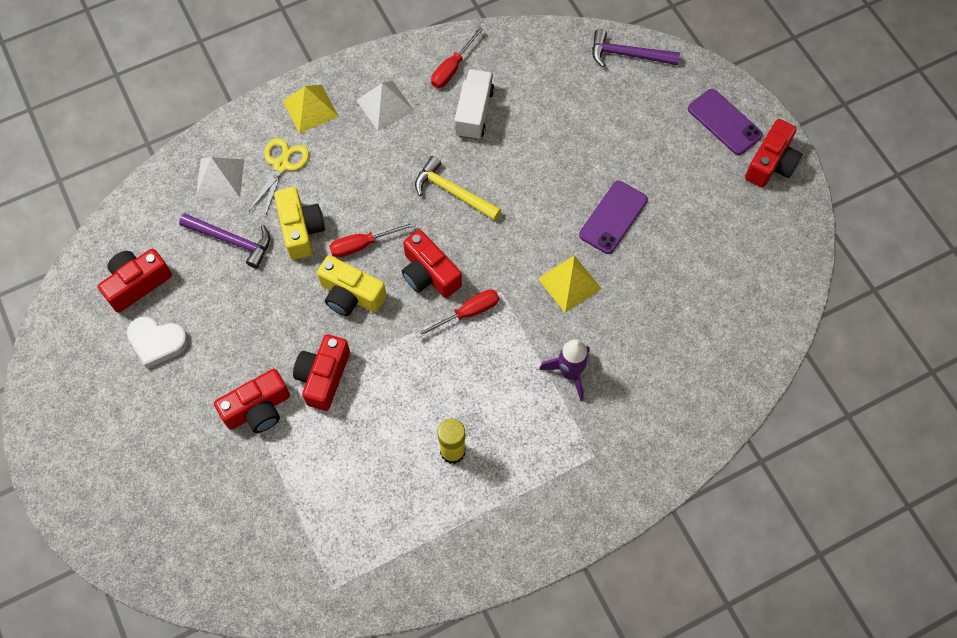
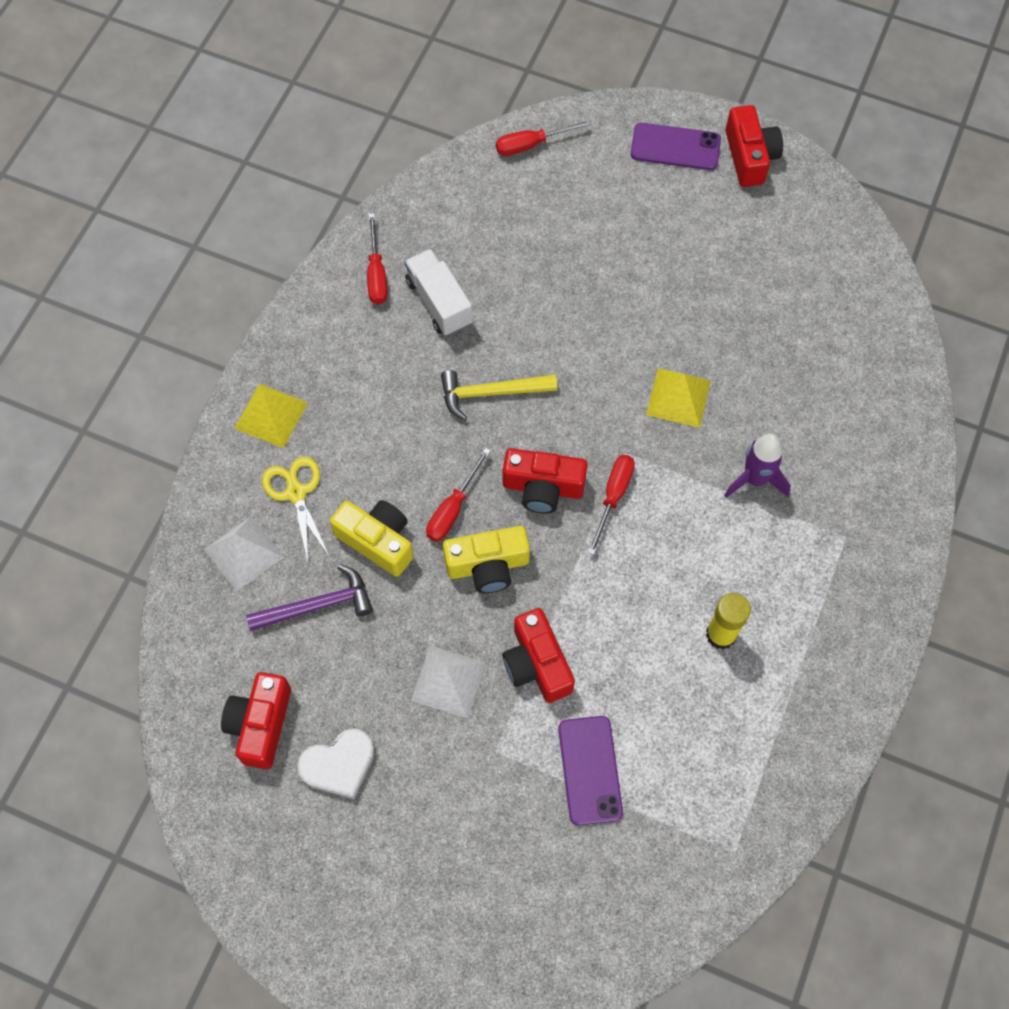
camera: 40 degrees left, 0 degrees up
(258, 409) = (504, 746): red camera -> none
(385, 105) = (344, 358): white pyramid -> white pyramid (448, 681)
(613, 217) = (660, 307): purple phone -> purple phone (590, 770)
(628, 55) = (531, 144): purple hammer -> red screwdriver

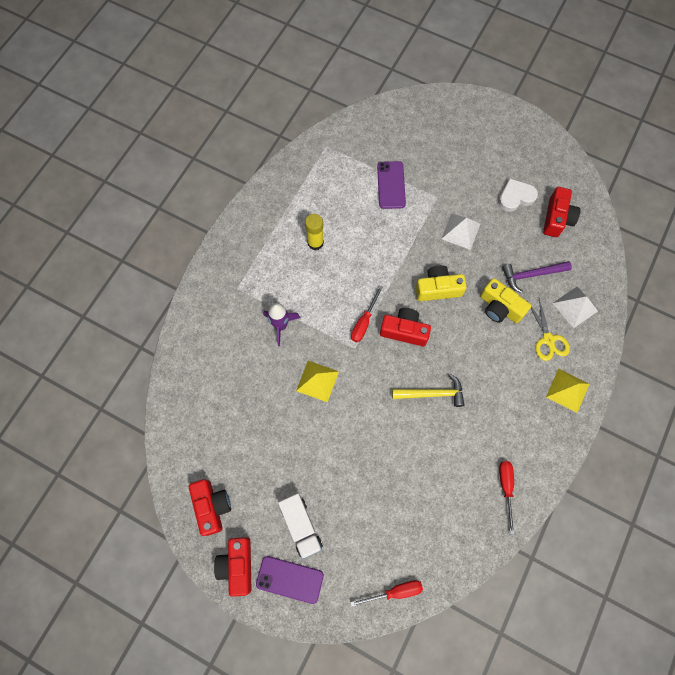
camera: 175 degrees left, 5 degrees up
(439, 302) = (464, 462): white truck -> white truck (301, 526)
(453, 509) = (457, 322): red screwdriver -> none
(537, 664) = (414, 236): red camera -> red camera (212, 506)

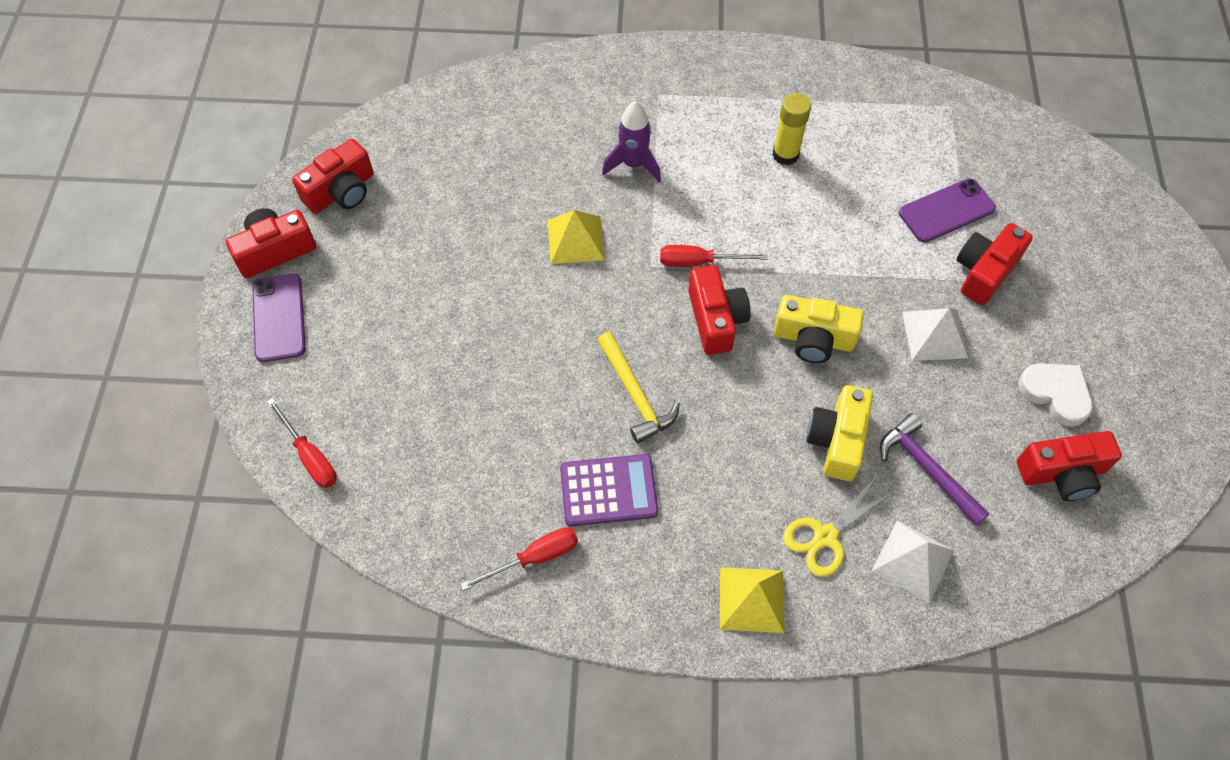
camera: 65 degrees right, 10 degrees down
(301, 526) = (357, 302): white truck -> none
(435, 188) = (984, 272): none -> red camera
(438, 289) = (813, 339): yellow camera -> yellow camera turned 135 degrees clockwise
(483, 433) = (608, 491): none -> purple calculator

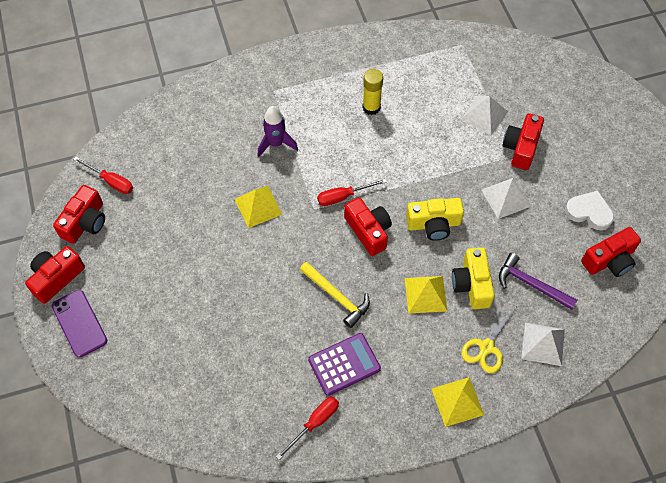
camera: 20 degrees left, 0 degrees up
(310, 456) = (141, 409): red screwdriver -> red screwdriver (111, 181)
(764, 432) = (425, 294): none -> yellow pyramid
(946, 211) = (484, 115): purple phone -> white pyramid

